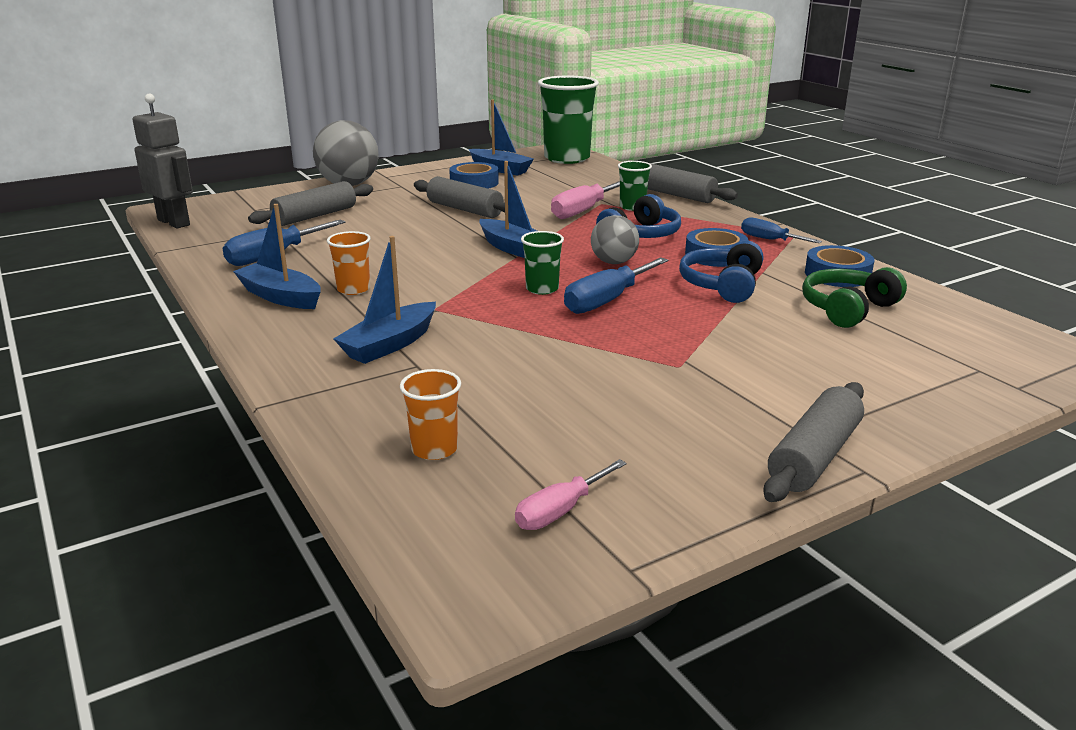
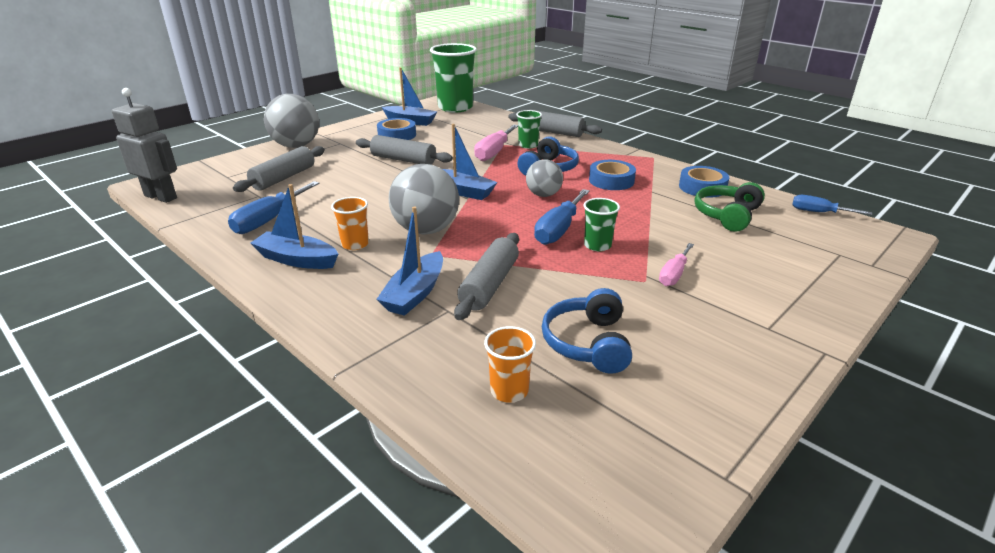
camera: 15 degrees left, 5 degrees up
(444, 284) = (426, 230): none -> grey ball
(542, 289) = (504, 225): green cup -> green cup (597, 245)
(560, 511) = (641, 432): pink screwdriver -> pink screwdriver (674, 274)
(722, 285) = (632, 206): blue headphones -> blue headphones (588, 343)
(769, 240) = (640, 163): blue screwdriver -> blue screwdriver (819, 212)
(814, 457) = (786, 346): grey rolling pin -> grey rolling pin (490, 285)

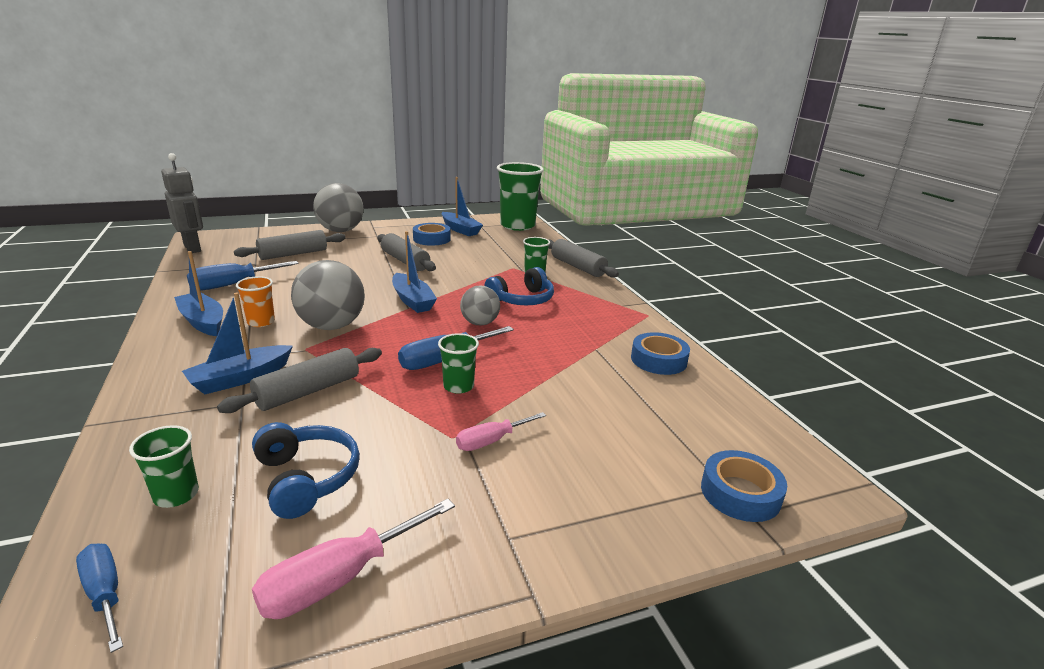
camera: 25 degrees right, 5 degrees down
(494, 152) = (493, 273): pink screwdriver -> pink screwdriver (340, 579)
(509, 390) = (176, 495): orange cup -> green cup
(588, 343) = (306, 478): blue headphones -> blue headphones turned 120 degrees clockwise
(611, 181) = (567, 327): blue tape -> blue tape (740, 493)
(727, 215) = (644, 398): green headphones -> none
(819, 212) = (767, 428): blue screwdriver -> blue screwdriver (105, 594)

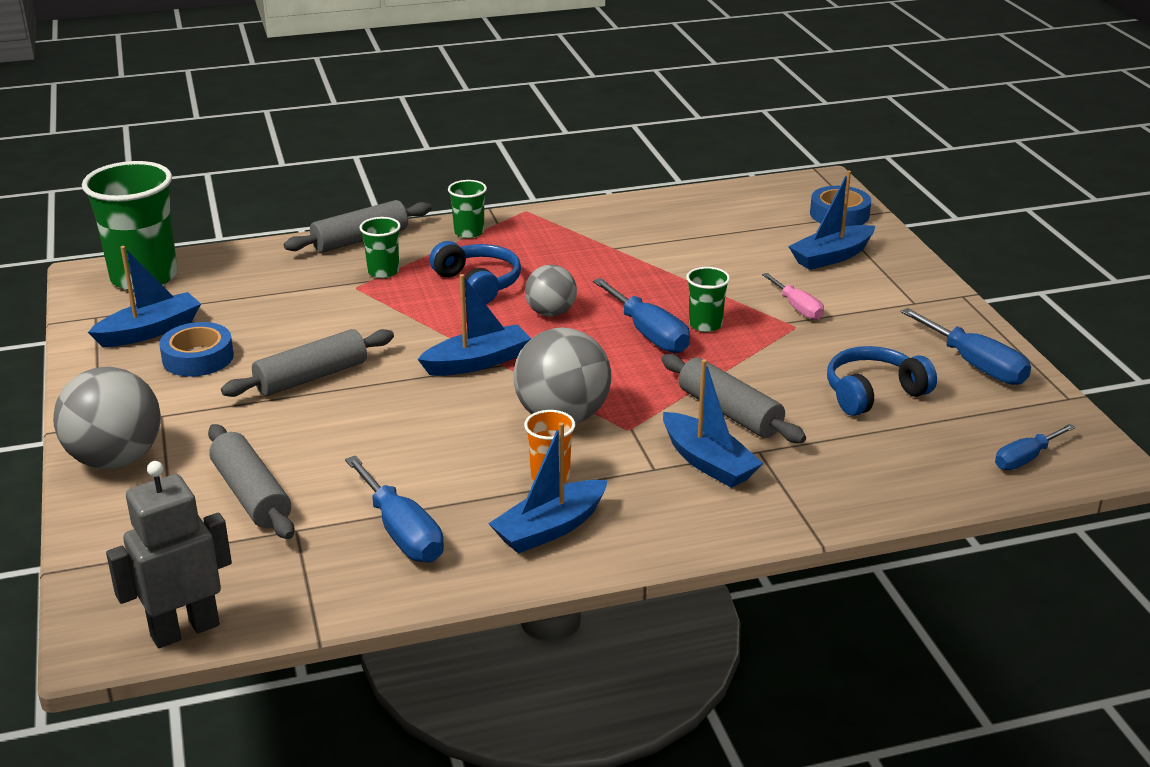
camera: 85 degrees left, 5 degrees up
(176, 495) = (914, 455): green cup -> green cup (469, 232)
(340, 579) = (975, 365): pink screwdriver -> blue screwdriver
(617, 476) = (831, 257): none -> blue boat
(658, 360) = (637, 218): blue tape -> none

